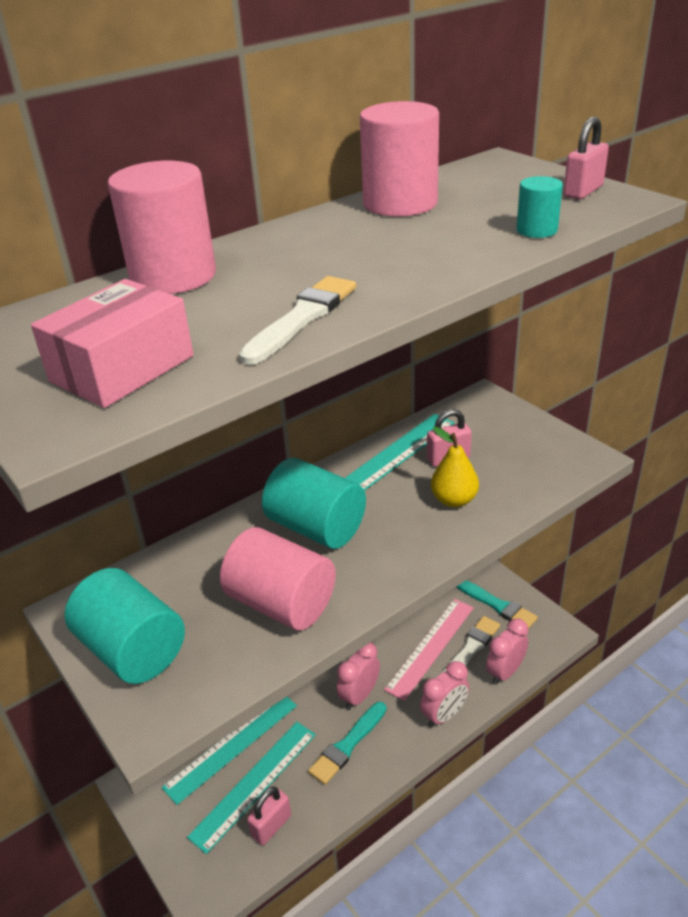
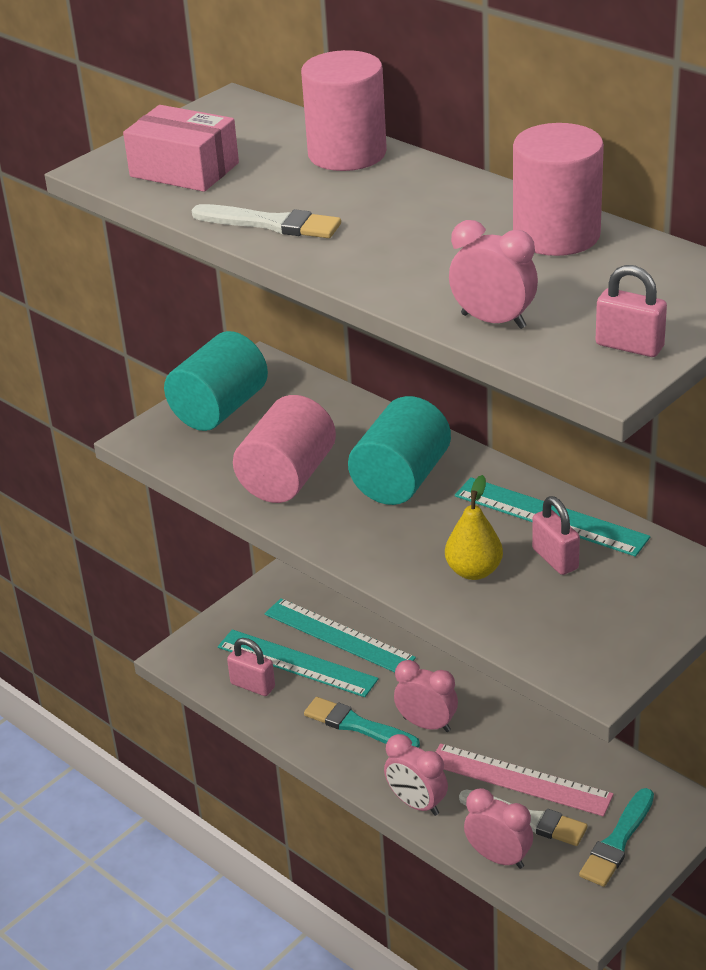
camera: 80 degrees right, 0 degrees up
(536, 230) = (493, 321): turquoise cylinder -> pink clock

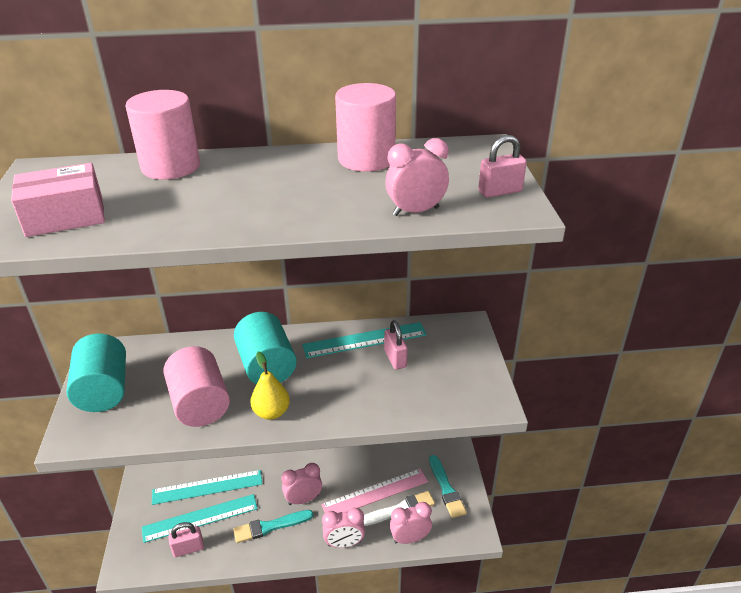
camera: 50 degrees left, 0 degrees up
(271, 224) = (188, 221): white brush -> none
(474, 571) = (367, 389): yellow pear -> yellow pear (271, 412)
(555, 559) = (395, 358): pink padlock -> pink padlock turned 60 degrees clockwise

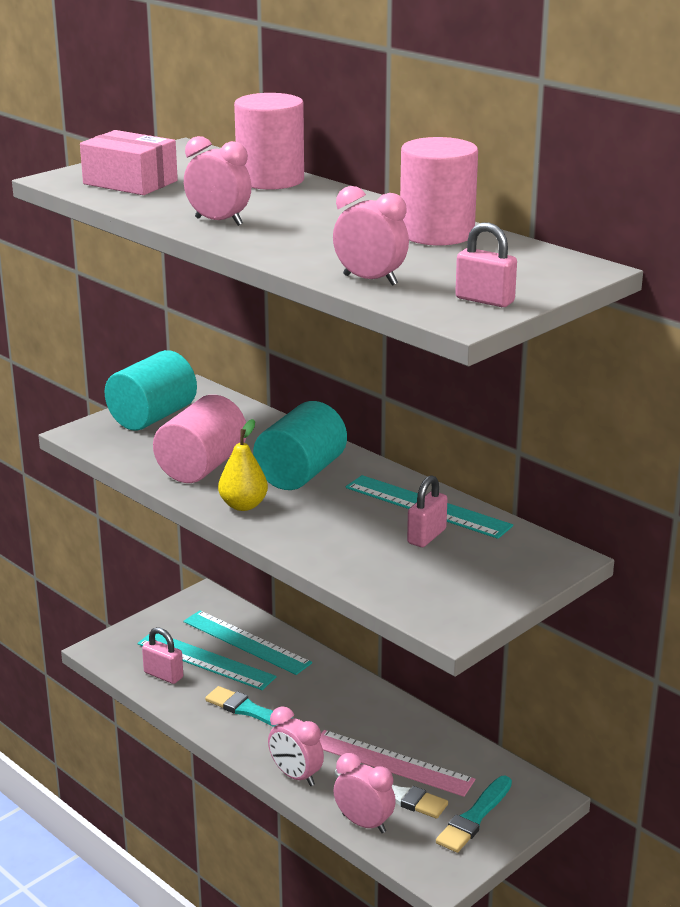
camera: 50 degrees right, 10 degrees down
(303, 499) = (314, 714): pink clock -> pink clock (218, 221)

